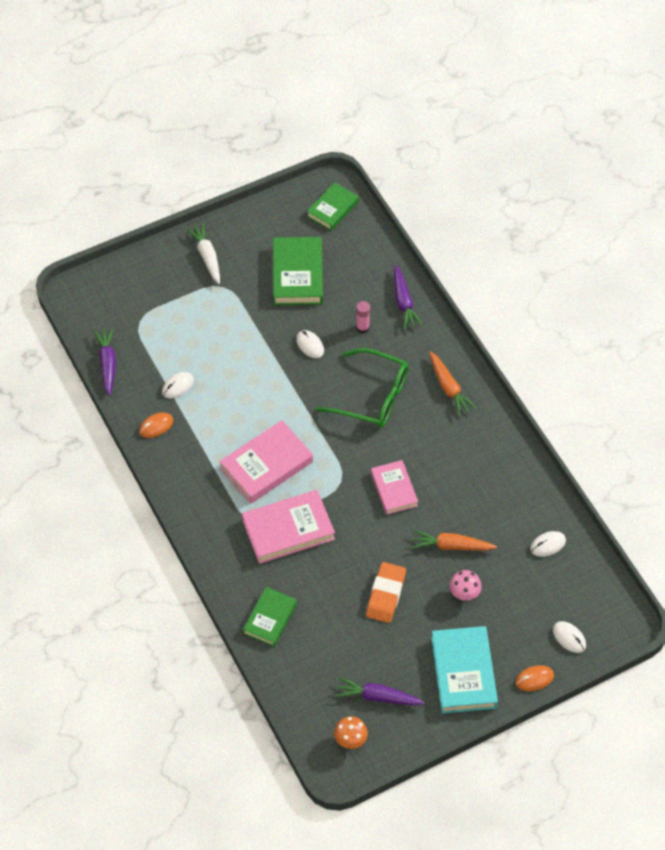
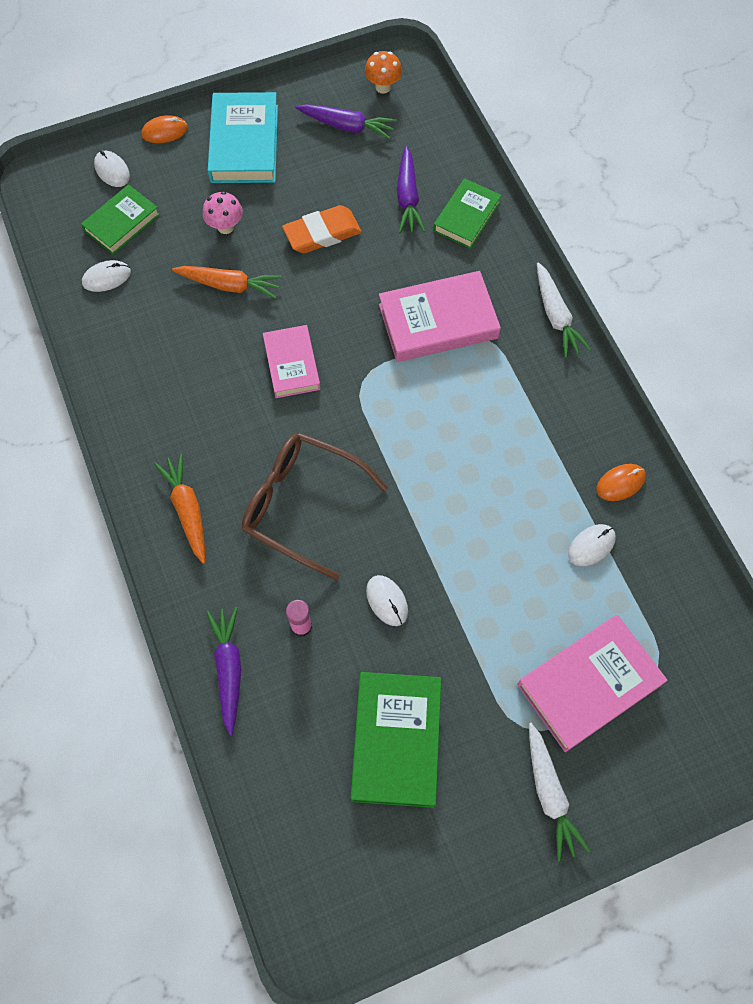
camera: 175 degrees left, 10 degrees up
(107, 364) = (702, 593): purple carrot -> purple carrot (408, 197)
(198, 541) = (556, 316): none -> white carrot
(266, 465) = (463, 412): pink book -> pink book (589, 684)
(333, 209) = (323, 884): green book -> green book (122, 223)
(373, 397) = (301, 504): green glasses -> brown glasses
(385, 594) = (322, 233): orange eraser -> orange eraser turned 45 degrees clockwise

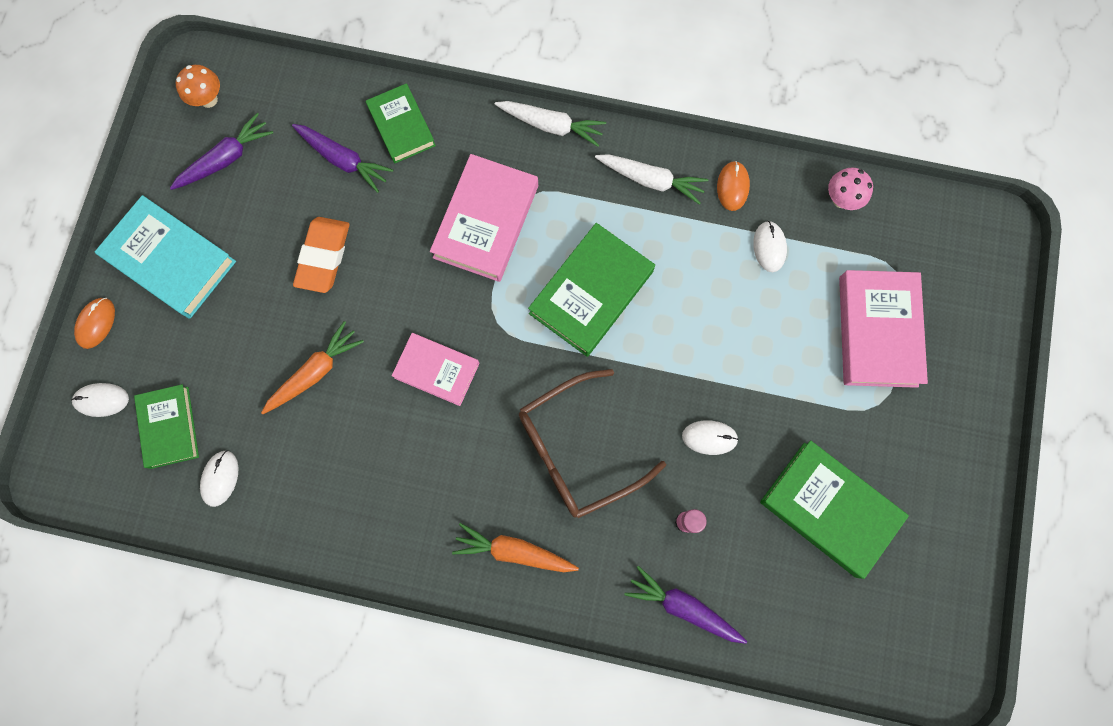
camera: 55 degrees left, 10 degrees up
(225, 227) = (249, 336): pink mushroom -> pink mushroom (841, 199)
(440, 433) = (591, 292): none -> green book
(550, 793) = (942, 421): white carrot -> white carrot (651, 180)

